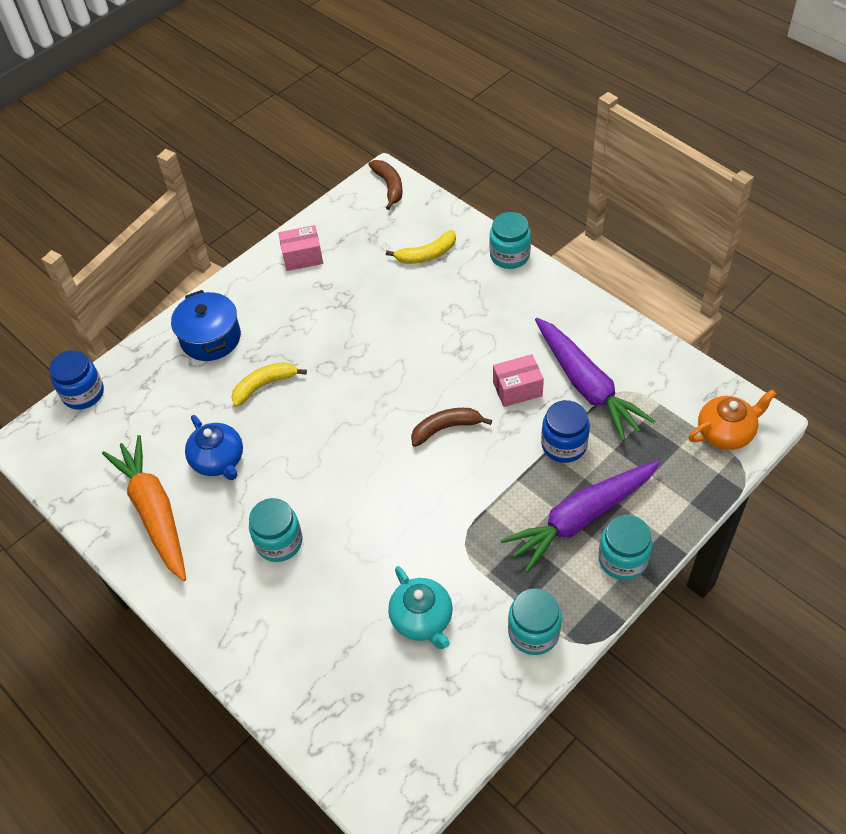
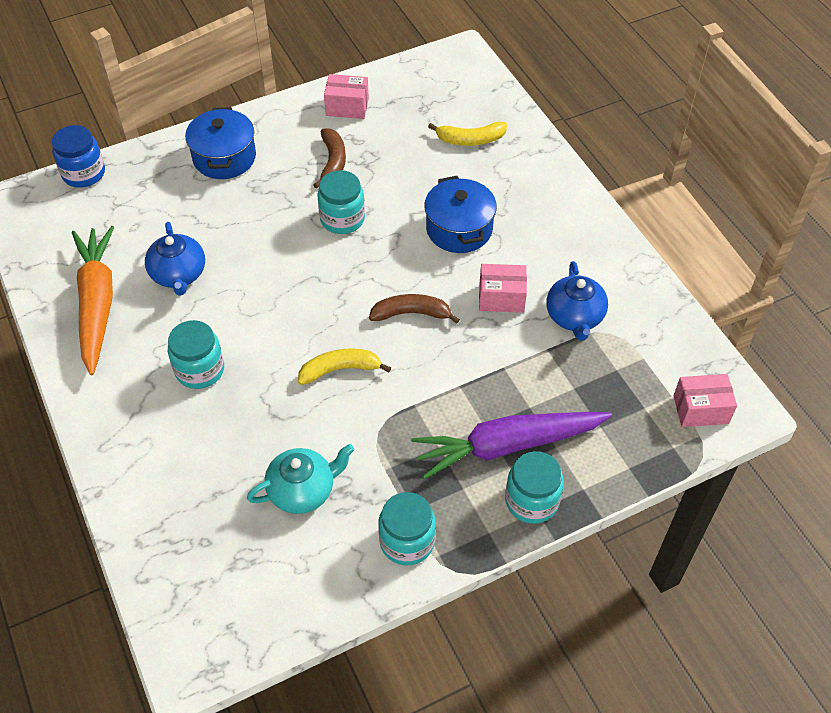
camera: 15 degrees right, 0 degrees up
(264, 385) = (254, 217): yellow banana -> yellow banana (340, 369)
(389, 186) = (463, 63): brown banana -> brown banana (333, 162)
(422, 619) = (303, 490): turquoise teapot -> turquoise teapot turned 105 degrees counterclockwise
(453, 339) = (459, 229): none -> blue pot
(509, 255) = (554, 165): turquoise jar -> turquoise jar (342, 219)
(564, 445) = (523, 367): blue jar -> none
(587, 386) = (574, 317): purple carrot -> blue teapot
(726, 432) = (700, 409): orange teapot -> pink box

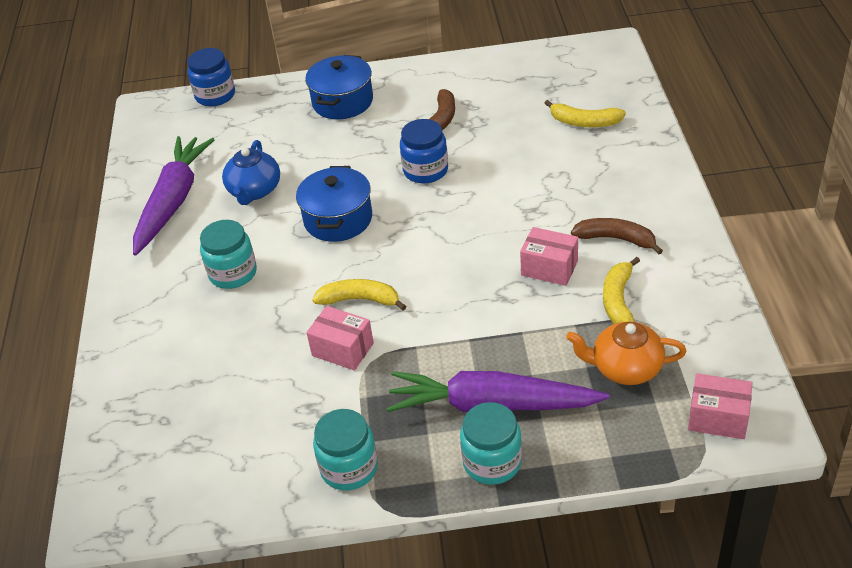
camera: 25 degrees right, 10 degrees down
(97, 303) = (173, 201): orange carrot -> purple carrot
(303, 490) = (273, 397): turquoise teapot -> none
(342, 219) = (425, 170): turquoise jar -> blue jar
(347, 107) = (476, 76): pink box -> pink box (342, 349)
(411, 313) = (452, 264): brown banana -> brown banana (616, 239)
(459, 229) = (535, 199): blue pot -> blue pot (338, 219)
(574, 317) = (618, 300): blue teapot -> yellow banana
(607, 381) = (625, 368): none -> orange teapot

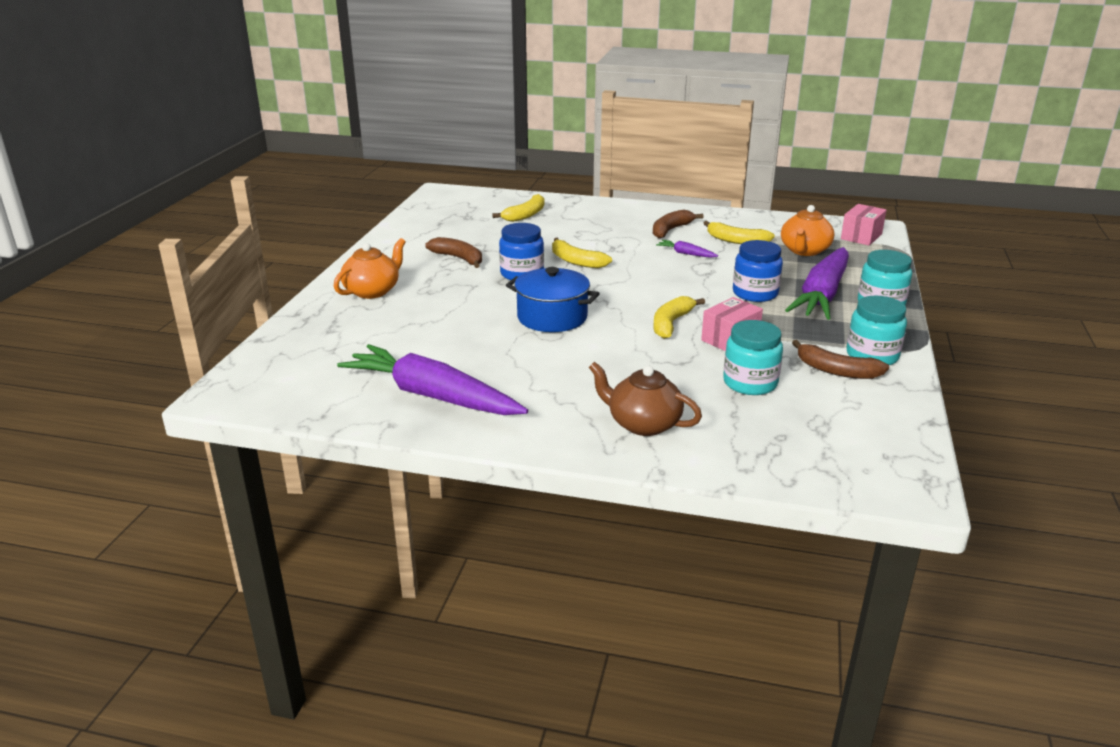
camera: 75 degrees left, 15 degrees down
(162, 328) = (643, 424): none -> brown teapot
(215, 95) = (263, 351): blue jar -> blue jar (755, 293)
(233, 273) = (586, 376): turquoise jar -> turquoise jar (750, 383)
(254, 191) = (465, 350): blue teapot -> none
(303, 442) = (836, 371): none -> brown banana
(342, 102) = (372, 291): blue pot -> orange teapot
(478, 195) = (576, 261): none -> yellow banana
(549, 268) = (685, 254): pink box -> purple carrot

